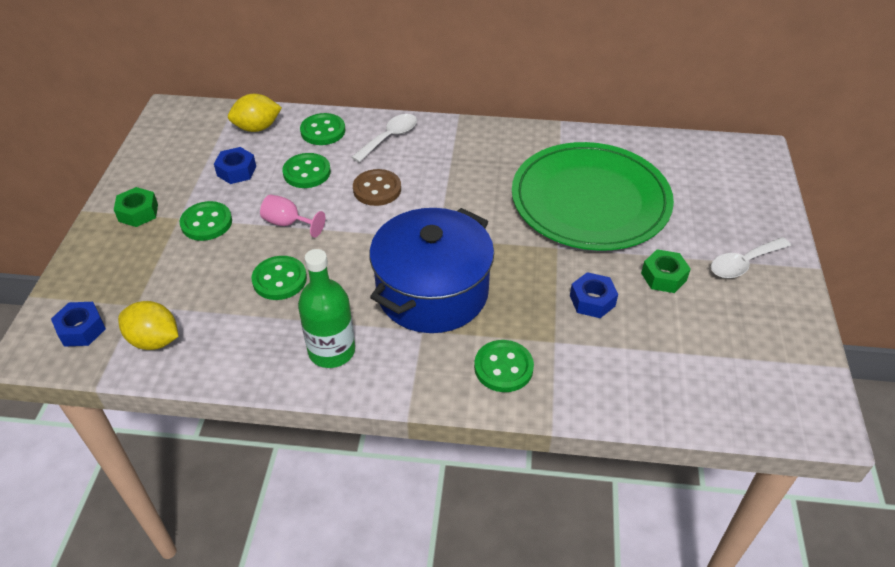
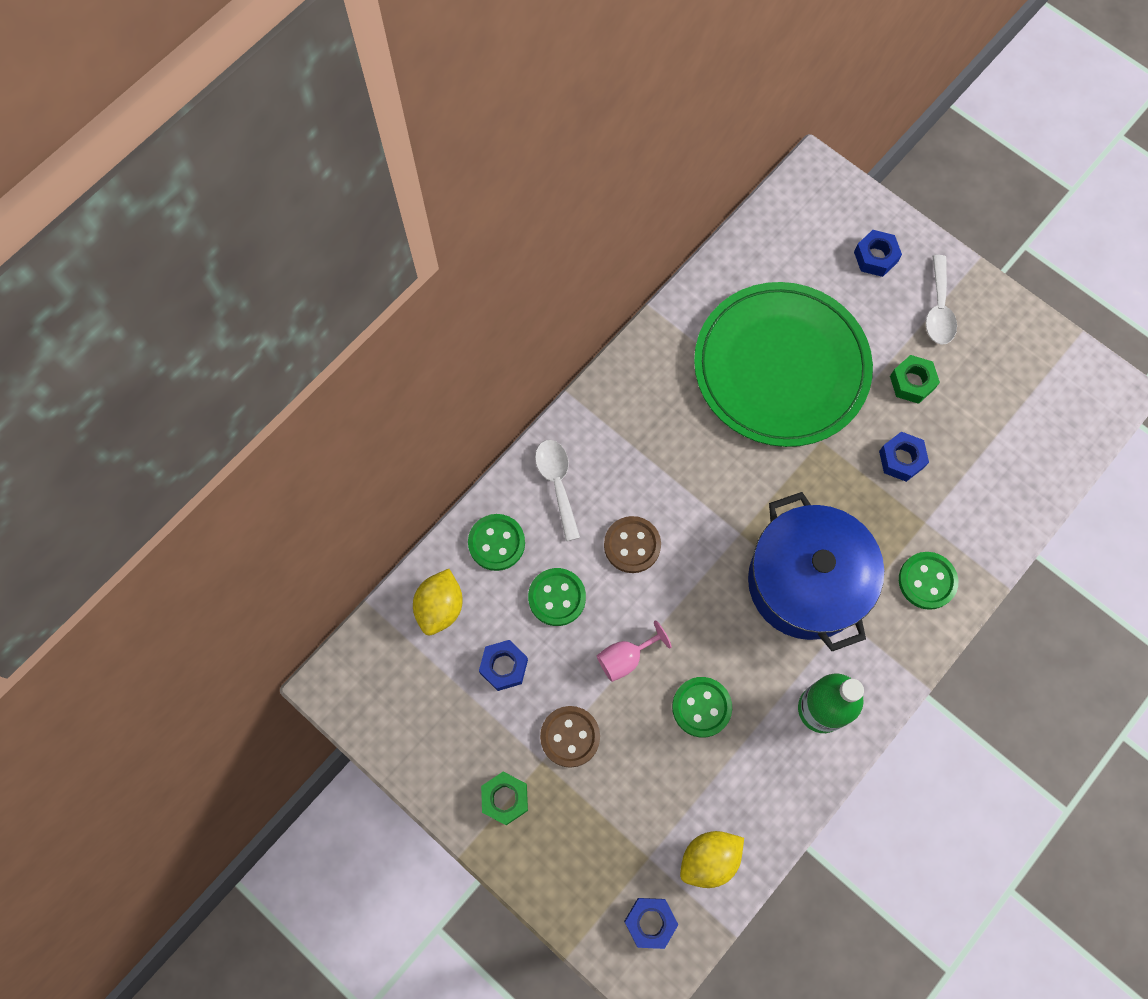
camera: 55 degrees left, 25 degrees up
(206, 223) = (570, 737): green button -> brown button
(737, 209) = (875, 257): none -> blue nut

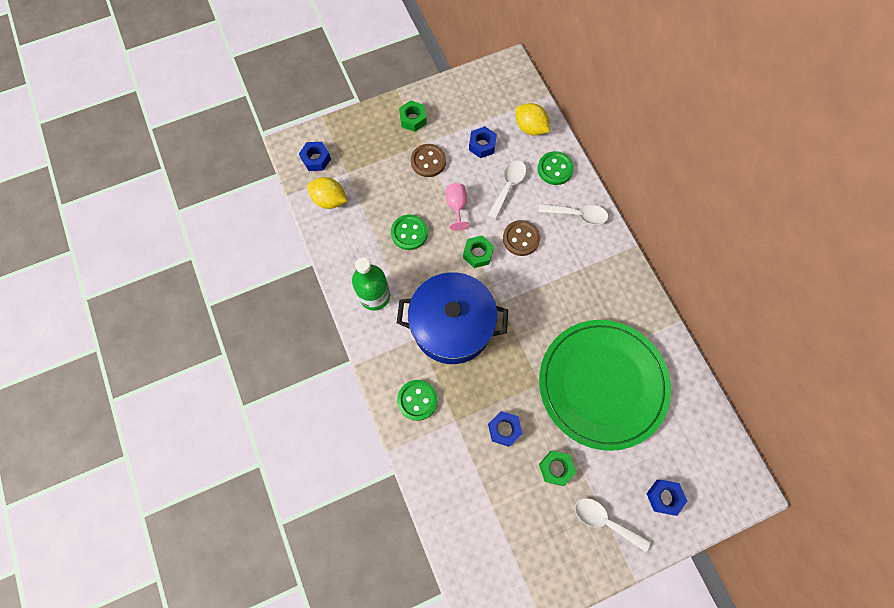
camera: 115 degrees right, 0 degrees up
(557, 597) = (508, 186): green button -> white spoon
(684, 594) = (478, 254): none -> green nut
(709, 859) = (329, 200): yellow lemon -> yellow lemon turned 60 degrees counterclockwise

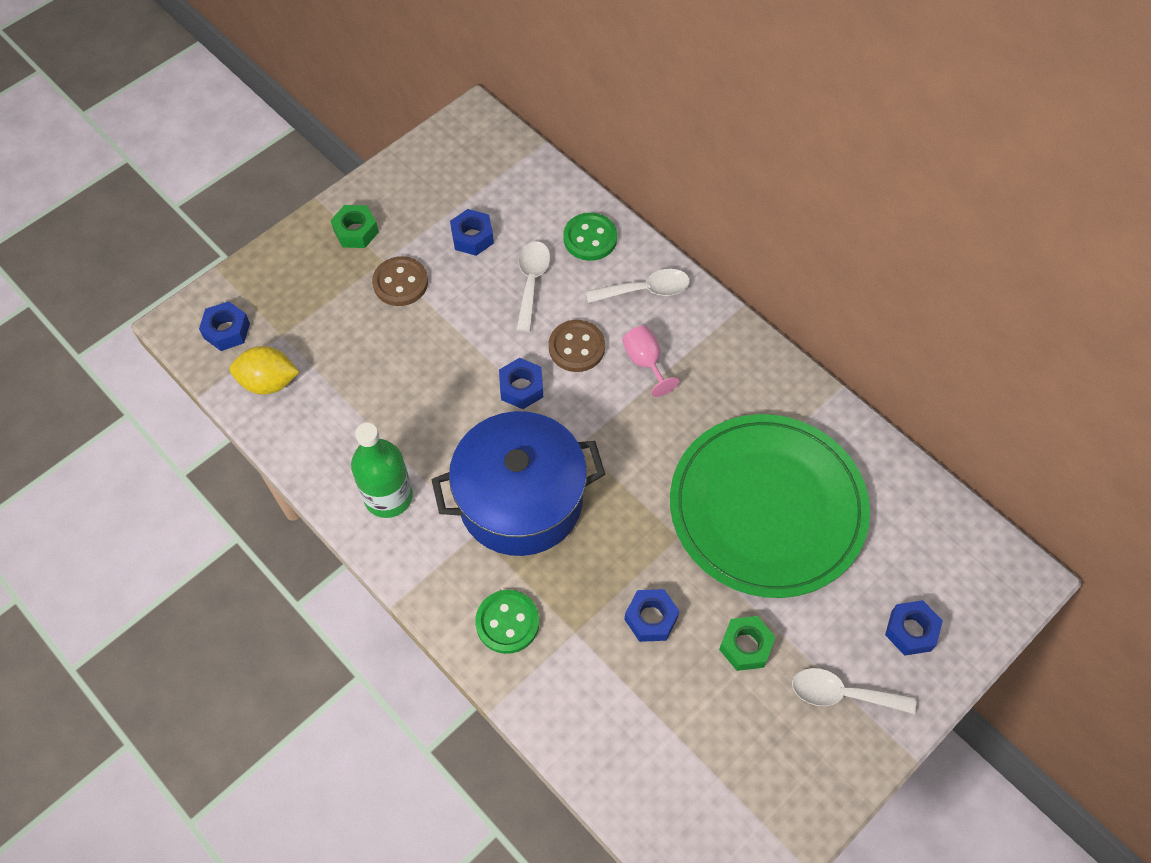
camera: 20 degrees left, 10 degrees down
(409, 233) = (408, 391): green button -> none
(456, 206) = (466, 332): pink goblet -> pink goblet (645, 362)
(478, 254) = (521, 388): green nut -> blue nut
(530, 128) = (533, 193): yellow lemon -> none

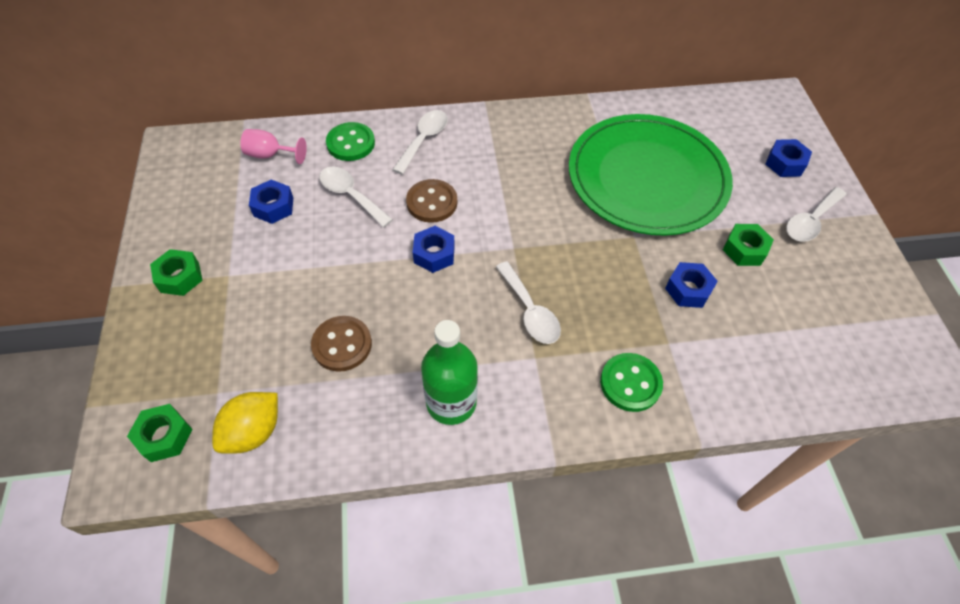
camera: 55 degrees left, 5 degrees down
(227, 330) = (164, 436): blue nut -> green nut
(400, 283) = (262, 275): brown button -> brown button (342, 345)
(520, 500) = (530, 311): blue pot -> white spoon
(645, 362) = (480, 173): pink goblet -> pink goblet (270, 155)

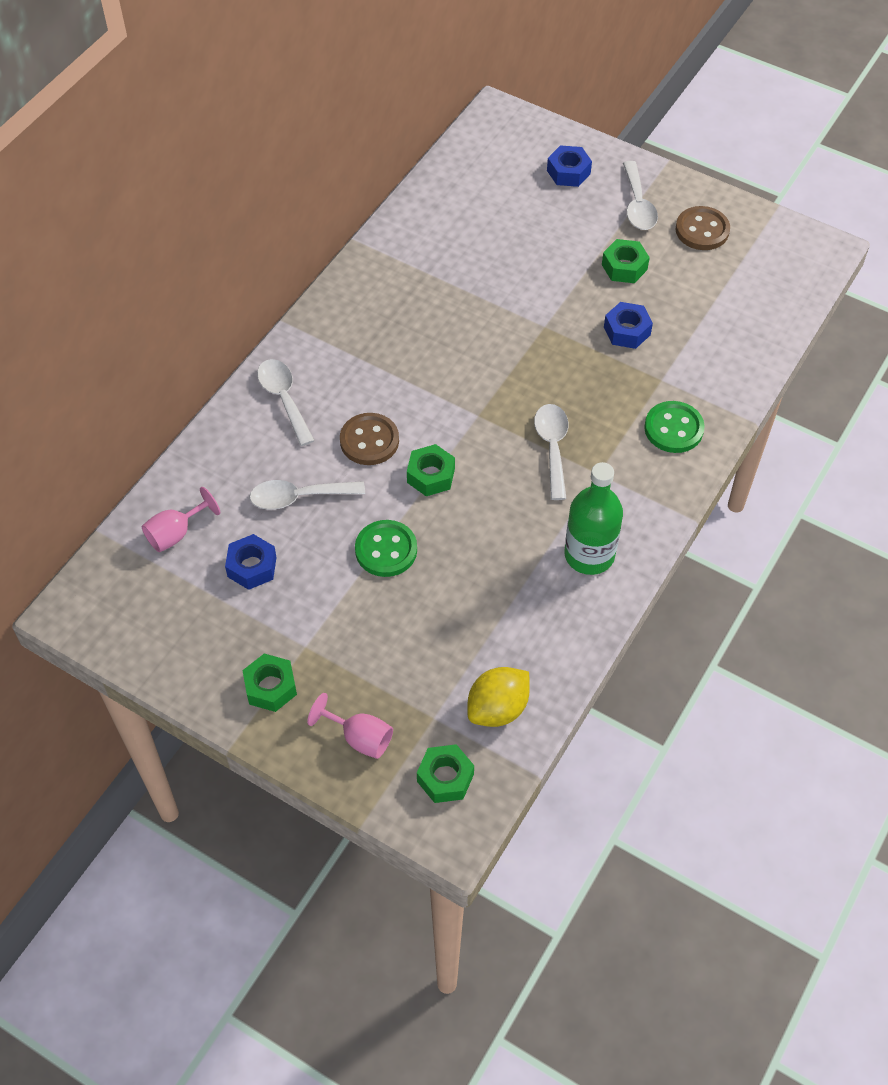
camera: 50 degrees left, 0 degrees up
(168, 356) = (359, 738): none -> pink goblet
(253, 432) = (498, 708): yellow lemon -> yellow lemon turned 60 degrees clockwise
(342, 345) = (466, 599): brown button -> brown button (702, 230)
(351, 143) = (228, 459): green button -> green button (386, 550)
(434, 254) = (430, 475): blue nut -> green nut
(530, 311) = (552, 447): white spoon -> white spoon turned 105 degrees counterclockwise
(647, 178) = (493, 271): green plate -> none

